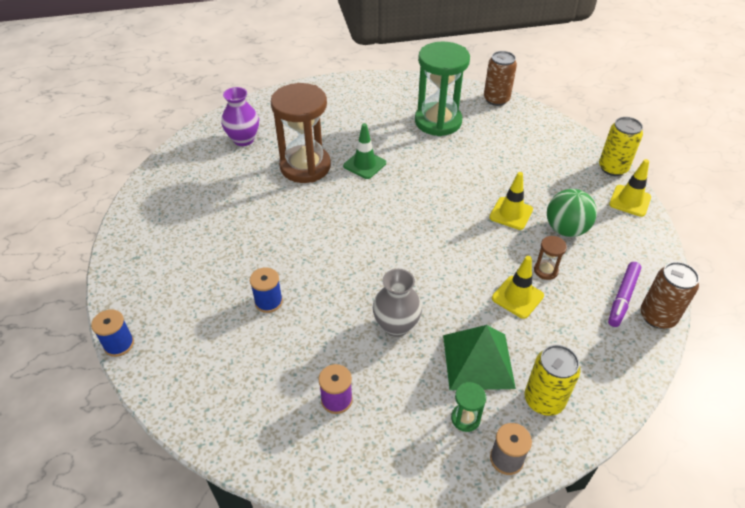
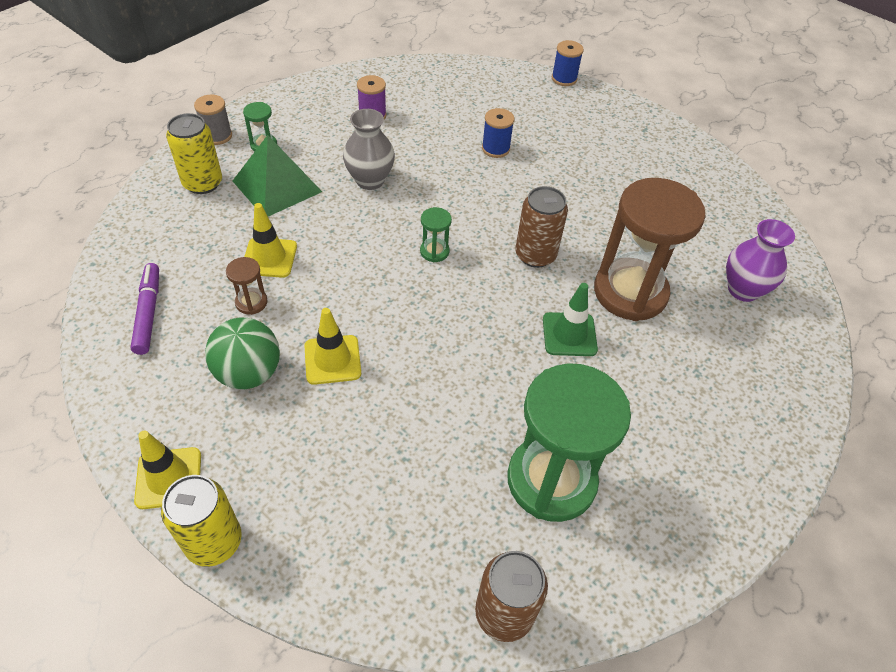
camera: 140 degrees right, 5 degrees up
(397, 244) = (434, 251): none -> green hourglass
(657, 316) = (102, 309): brown can -> brown can (535, 255)

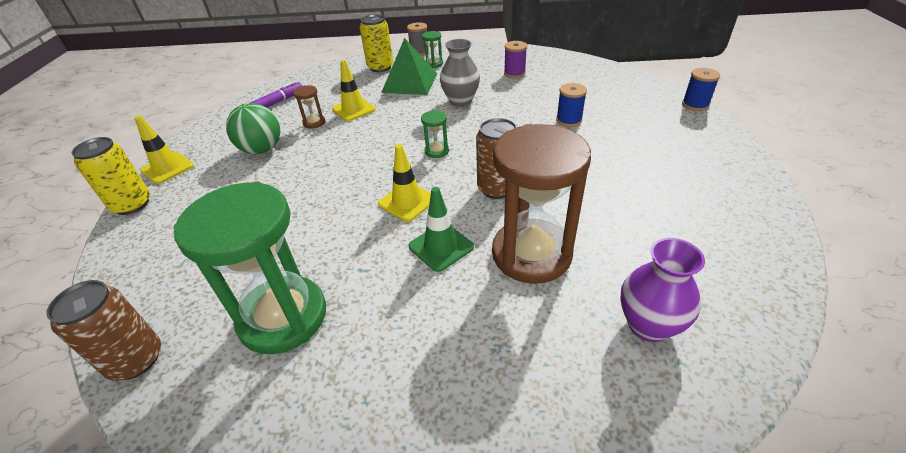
camera: 55 degrees right, 10 degrees down
(332, 360) = (300, 168): yellow traffic cone -> yellow traffic cone (407, 202)

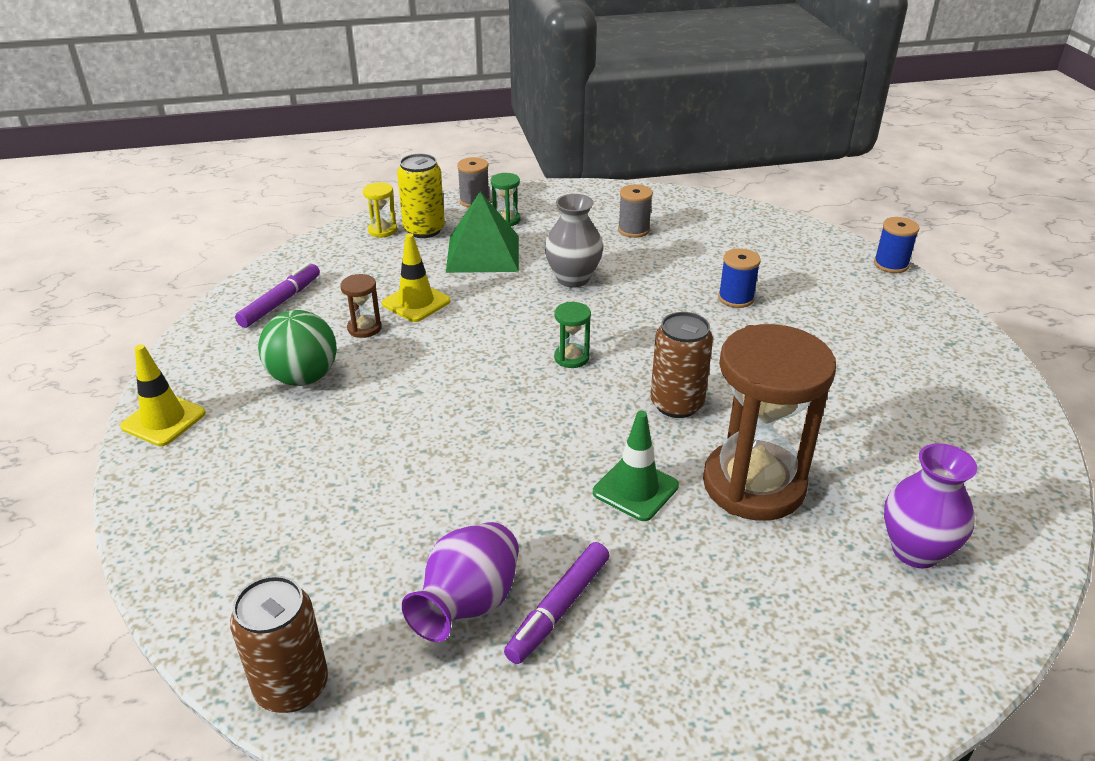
camera: 15 degrees left, 5 degrees down
(132, 204) = (141, 481): yellow can -> none
(283, 317) = (468, 604): green hourglass -> purple vase
(344, 330) = (559, 609): none -> purple marker
(355, 66) = (382, 230): none -> yellow hourglass
(407, 202) = (563, 434): yellow traffic cone -> none
(514, 73) = (633, 230): purple spool -> grey spool

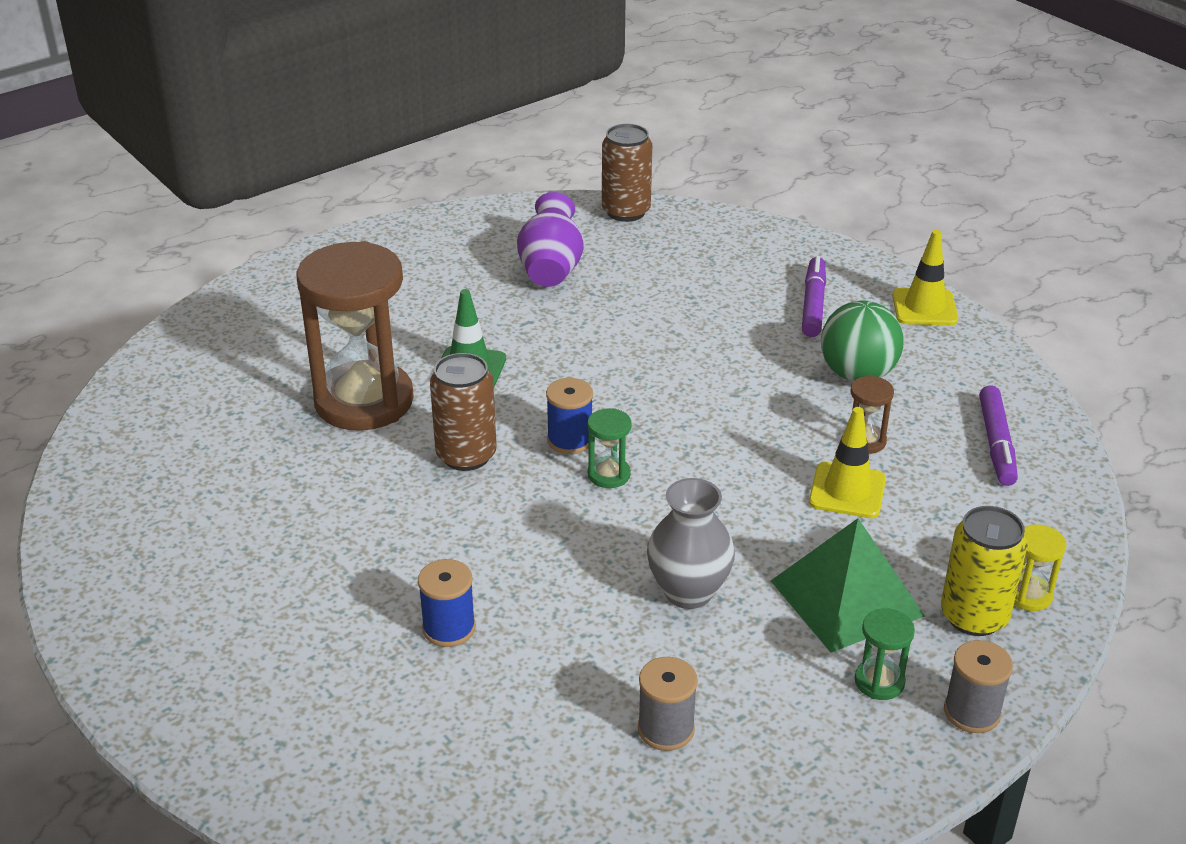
camera: 155 degrees right, 0 degrees up
(559, 609) = (485, 283): purple marker -> purple marker (813, 304)
(890, 265) = (217, 786): blue spool -> blue spool (570, 440)
(915, 550) = (213, 389): purple vase -> none

